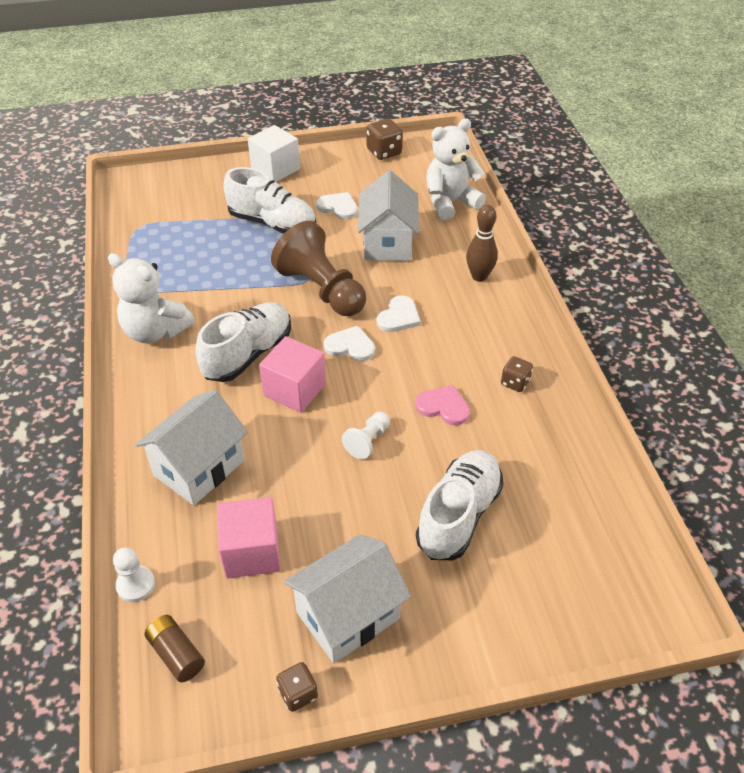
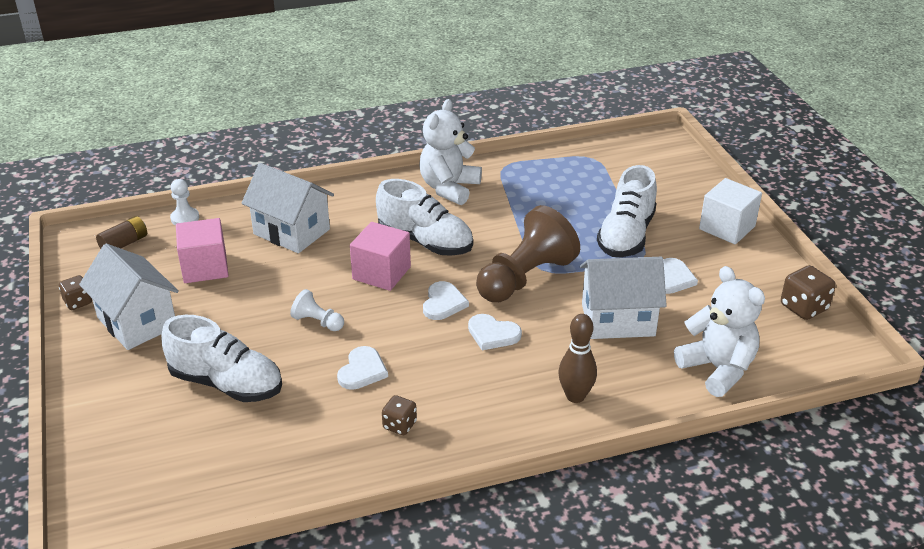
camera: 85 degrees right, 10 degrees down
(443, 407) = (362, 370): pink heart -> white heart

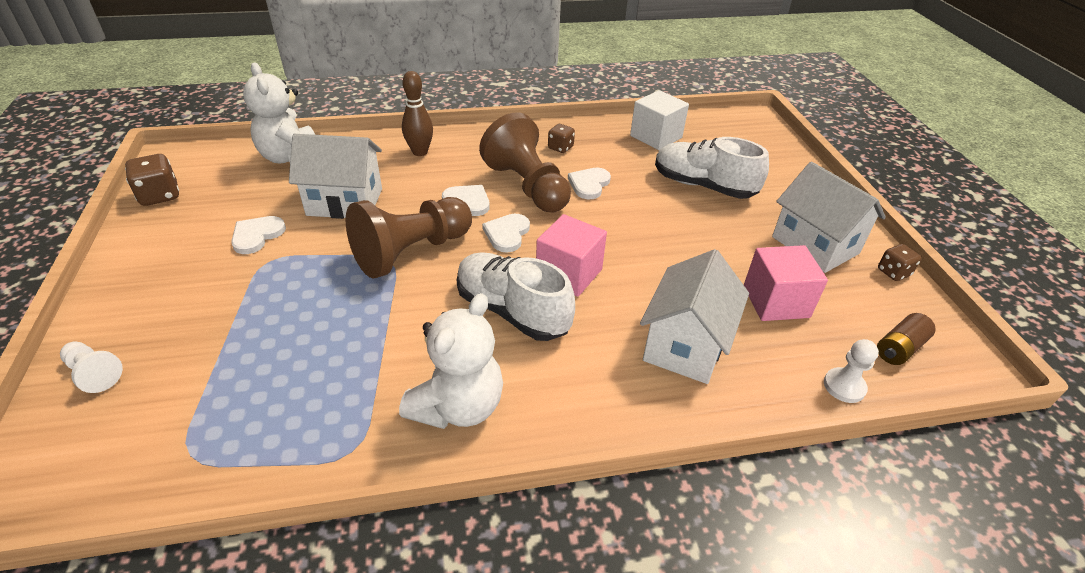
camera: 175 degrees left, 5 degrees up
(291, 232) = (685, 345): white house -> white house turned 75 degrees clockwise
(318, 322) = (633, 228): white pawn -> white pawn (94, 373)
(432, 359) = (527, 186): none -> brown pawn
(626, 235) = (261, 293): white shoe -> none
(727, 228) = (128, 292): white cube -> white cube (656, 137)

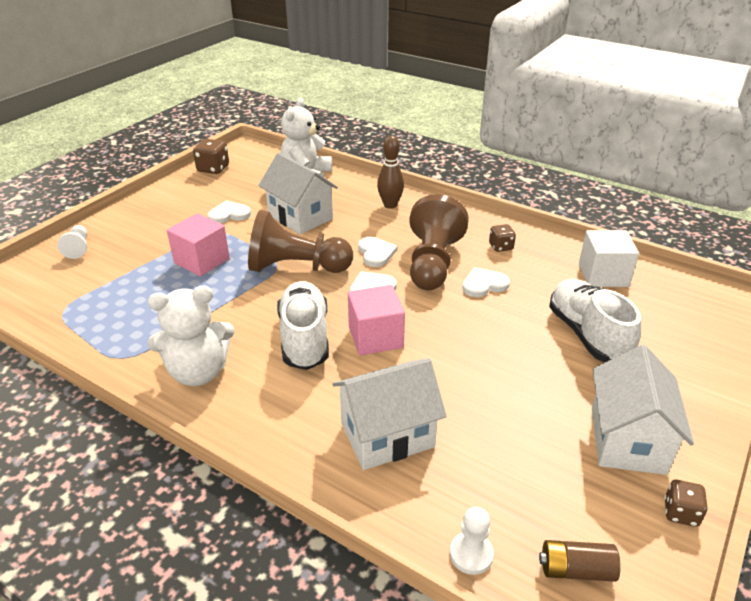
camera: 45 degrees right, 5 degrees down
(776, 301) = (512, 456): pink cube -> pink cube (202, 261)

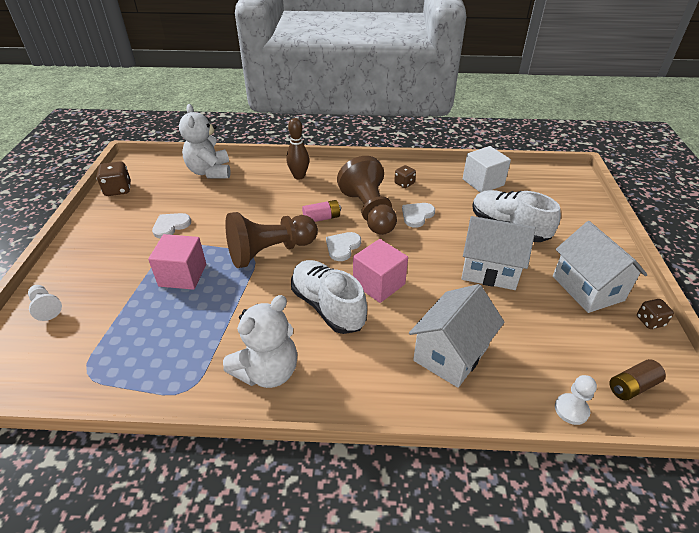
camera: 30 degrees left, 5 degrees up
(300, 217) = (235, 208): white house -> white house (490, 270)
(376, 253) = (322, 218): white heart -> pink battery

